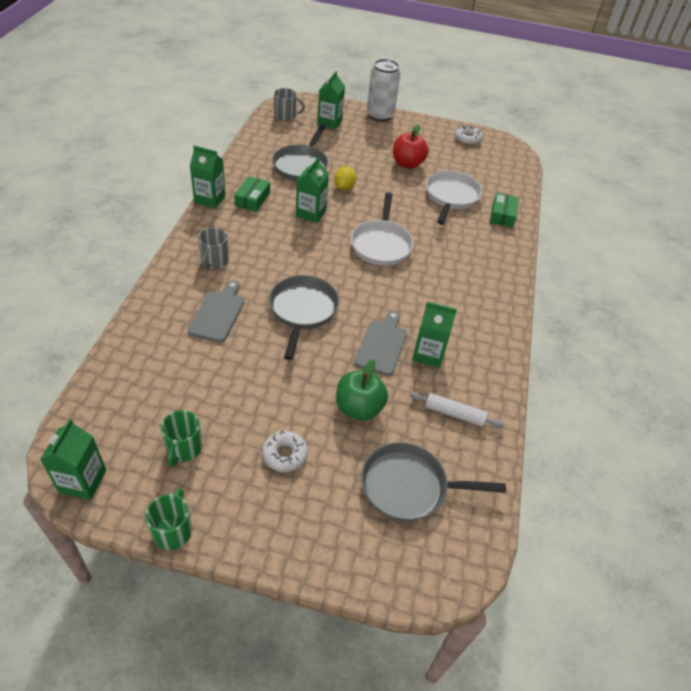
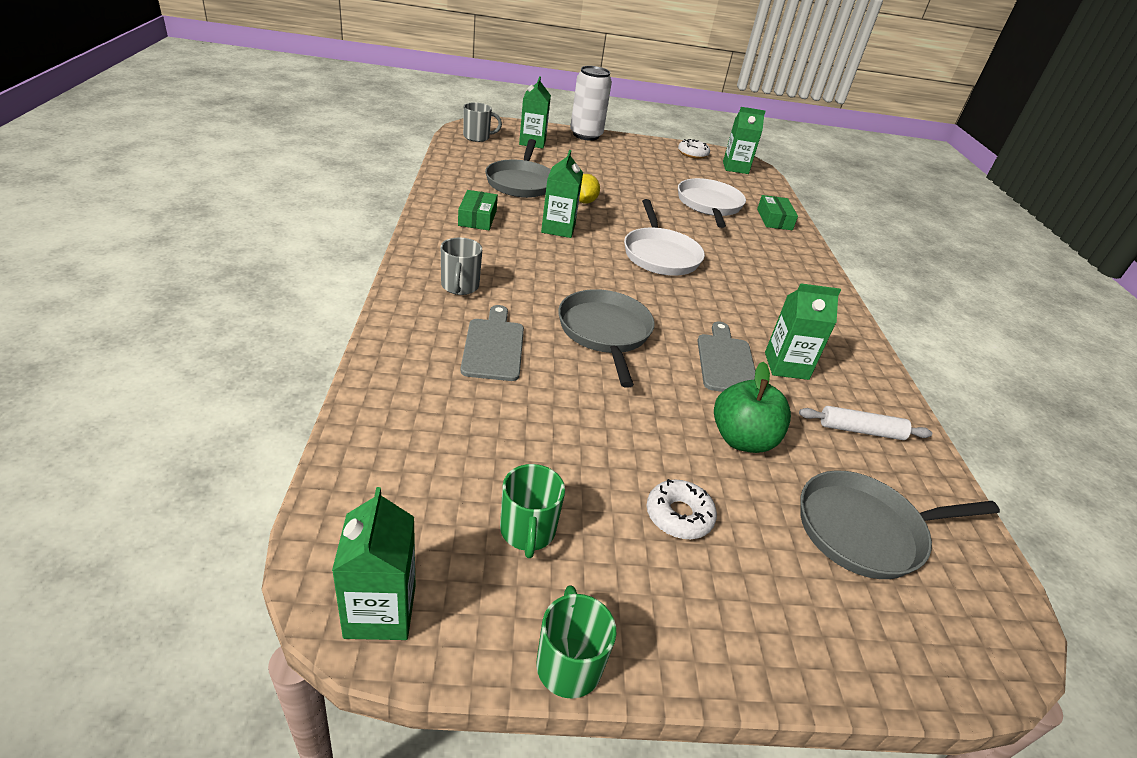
camera: 15 degrees left, 10 degrees down
(210, 199) = (421, 220): green carton -> green carton (735, 168)
(407, 164) = (642, 177): red apple -> none

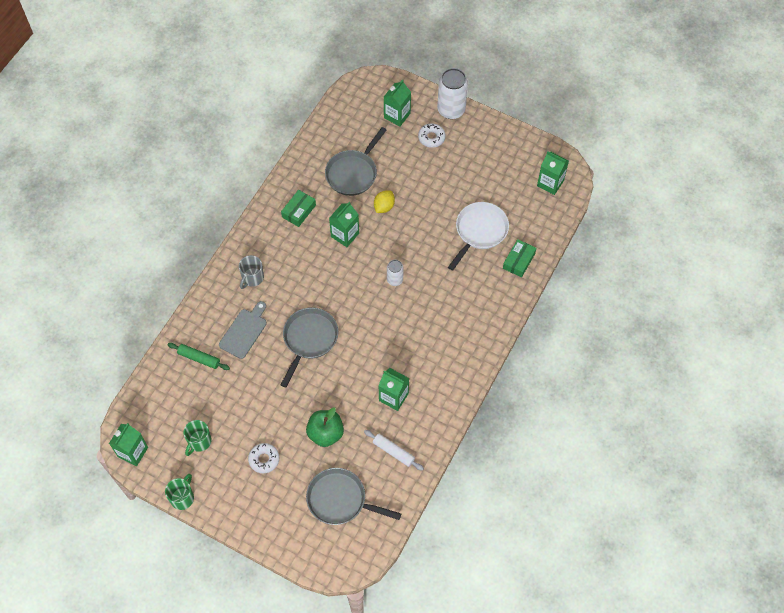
camera: 35 degrees right, 25 degrees up
(436, 399) = (199, 358): none -> green rolling pin
(477, 137) = (356, 101): grey mug -> none
(660, 255) = (395, 280): white pan -> white can
(692, 154) = (528, 154): white donut -> white donut (431, 138)
(726, 362) = (361, 382): grey cutting board -> none

